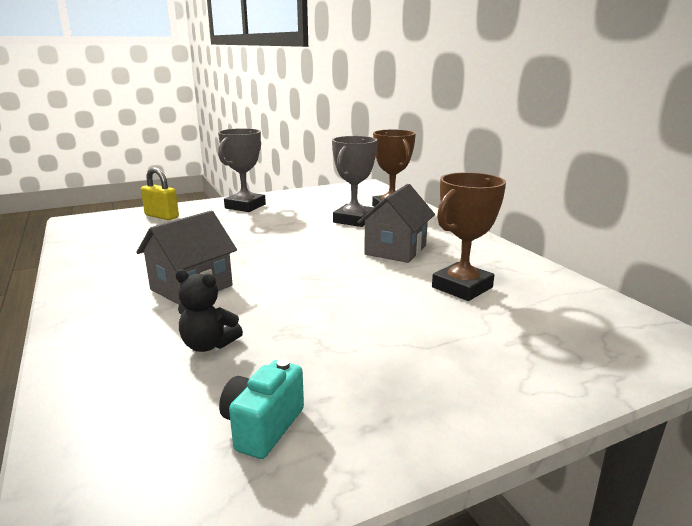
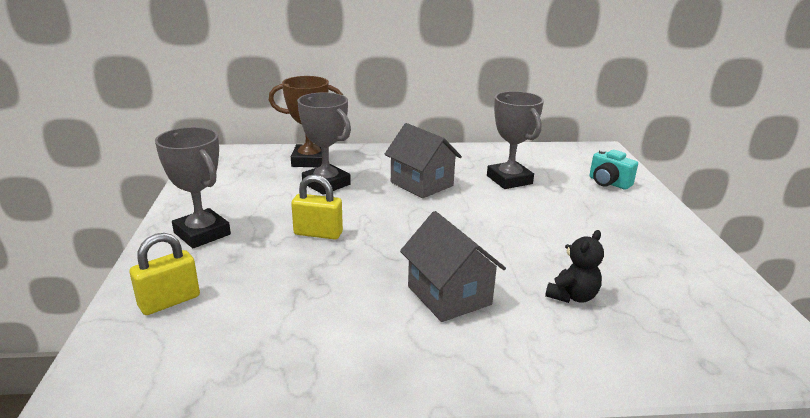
camera: 70 degrees left, 5 degrees up
(262, 426) = (682, 286): turquoise camera -> turquoise camera (608, 183)
(267, 232) = (318, 233): none -> yellow padlock
(462, 287) = (509, 180): brown trophy -> grey trophy

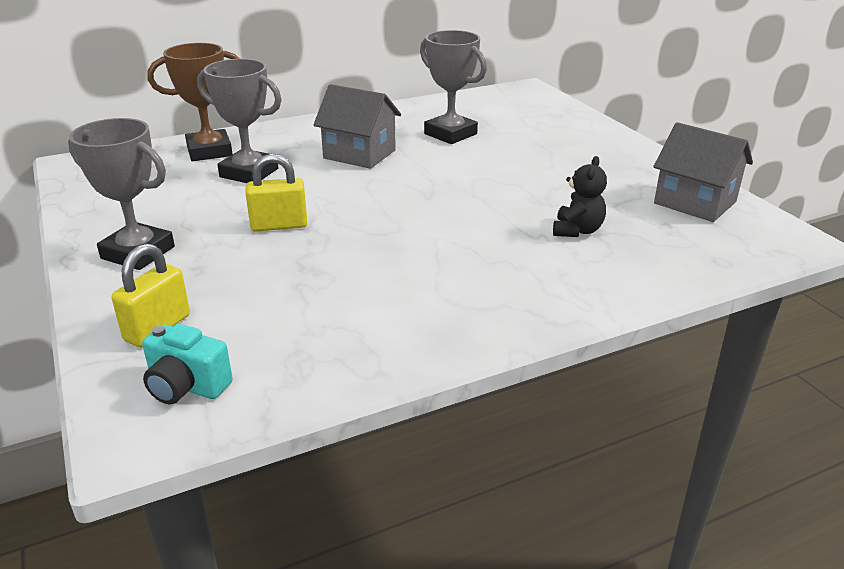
camera: 20 degrees left, 5 degrees up
(449, 295) = (461, 255): grey house -> grey house (695, 202)
(608, 183) = (551, 120): turquoise camera -> turquoise camera (187, 387)

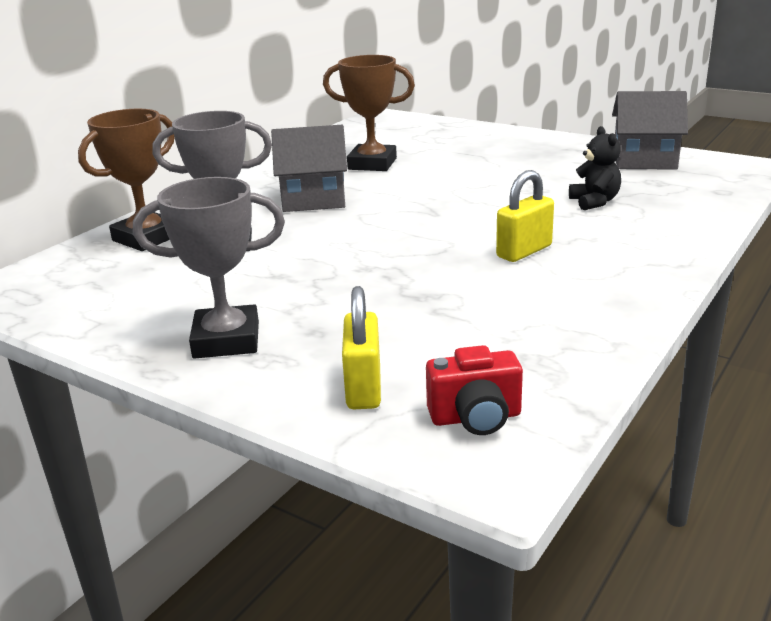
camera: 30 degrees left, 5 degrees down
(187, 387) = (475, 418): turquoise camera -> red camera
(279, 225) = (336, 274): yellow padlock -> yellow padlock (524, 251)
(450, 134) = (372, 164): grey trophy -> brown trophy

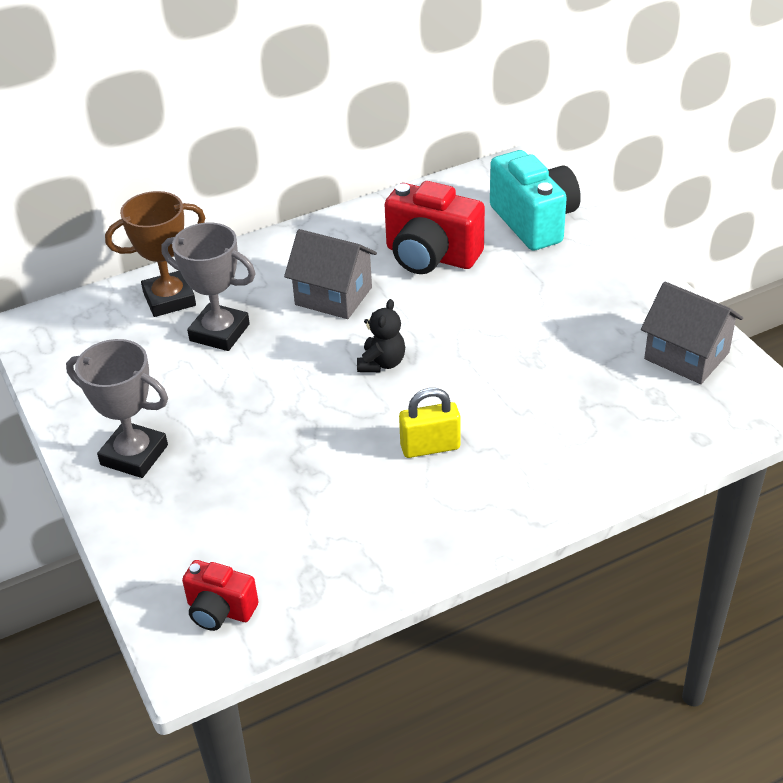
camera: 30 degrees right, 15 degrees up
(364, 388) = (178, 548): yellow padlock -> none
(372, 164) = (431, 256): brown trophy -> red camera
(432, 133) = (534, 222): none -> turquoise camera
(594, 202) = (563, 403): black teddy bear -> black teddy bear (382, 363)

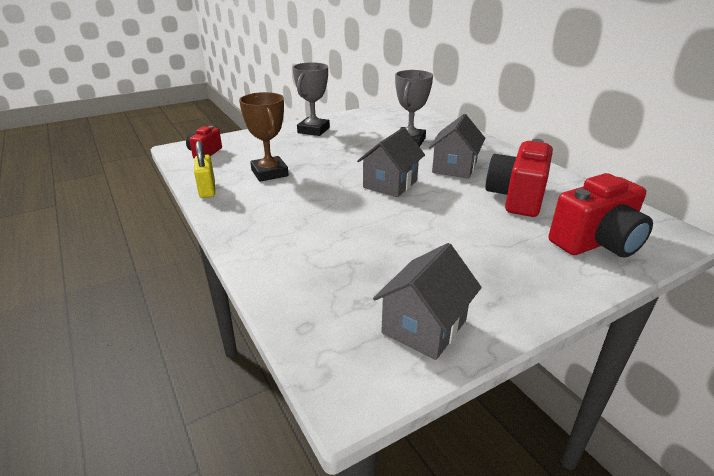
camera: 85 degrees right, 10 degrees down
(169, 299) = (435, 128): brown trophy -> brown trophy (269, 173)
(382, 363) = (390, 184): black teddy bear -> grey house
(430, 447) = (309, 201): yellow padlock -> yellow padlock (207, 190)
(534, 222) = (596, 243): turquoise camera -> red camera

